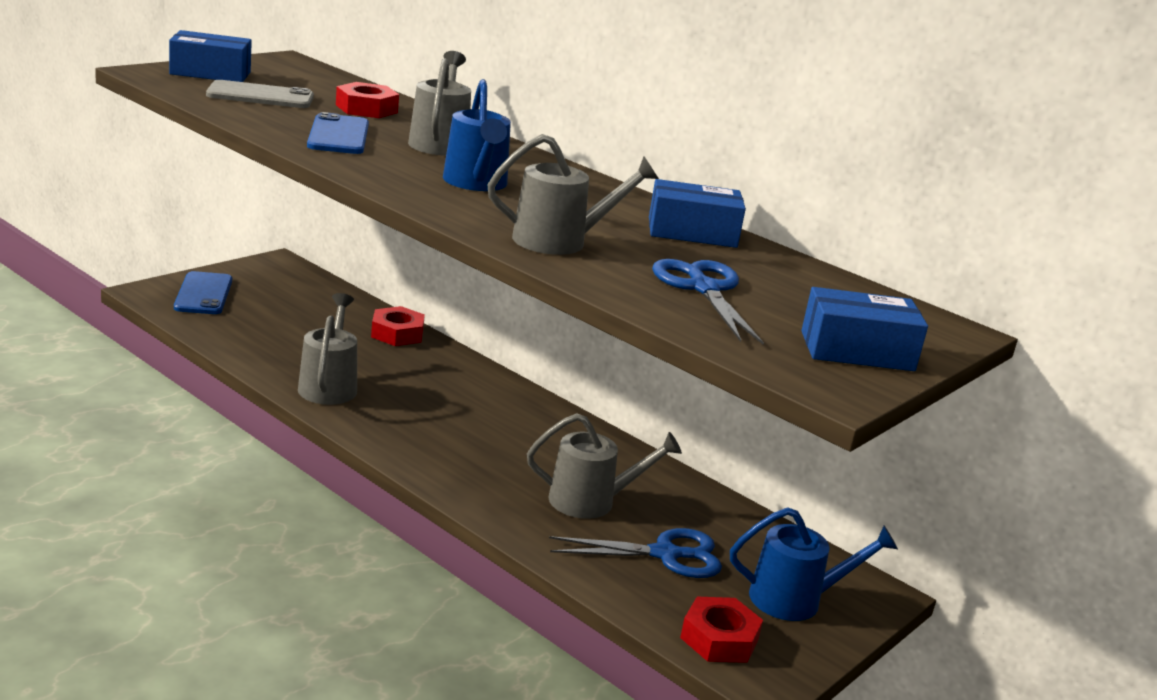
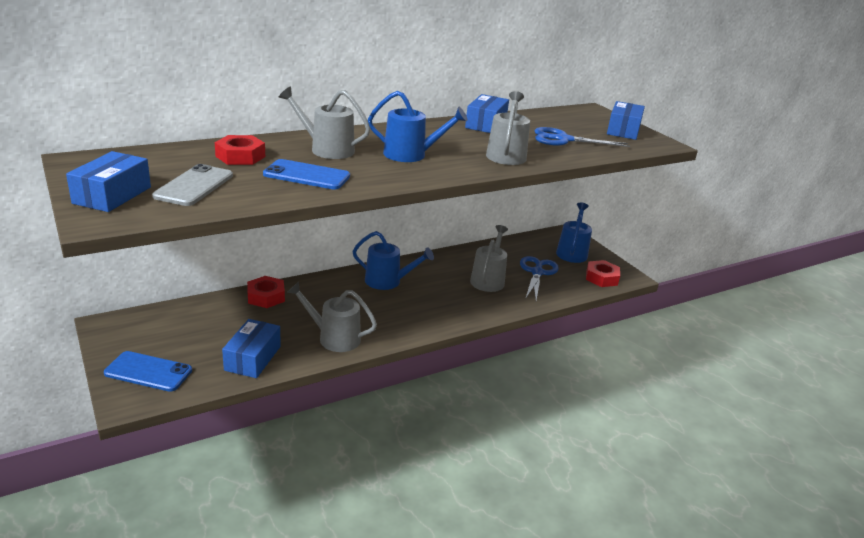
camera: 70 degrees left, 5 degrees up
(256, 342) = (253, 358): none -> blue box
(506, 412) = (388, 281): none -> blue watering can

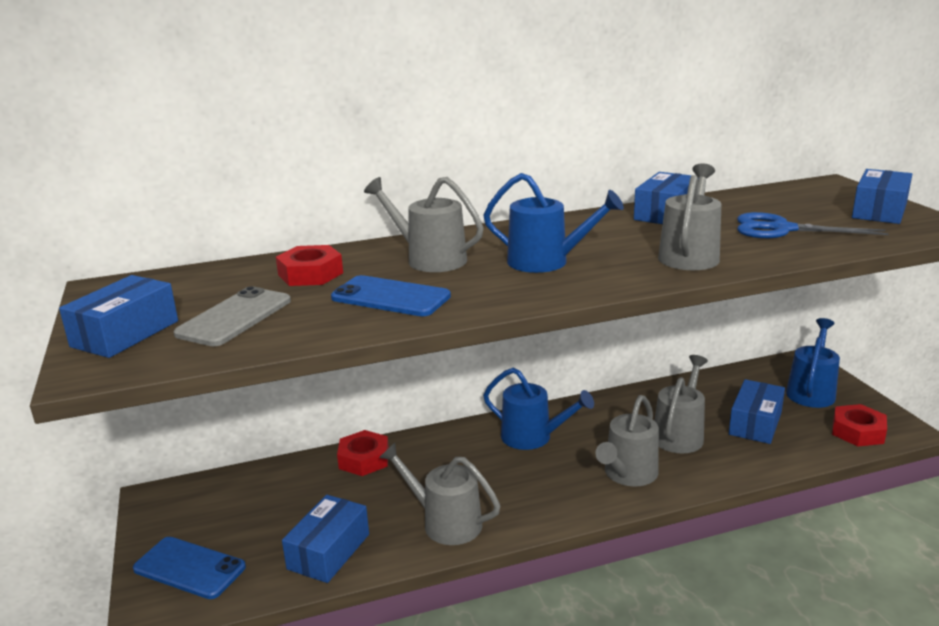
camera: 15 degrees right, 5 degrees down
(456, 305) = (628, 475): none -> grey watering can
(537, 272) = (755, 423): blue scissors -> blue box

